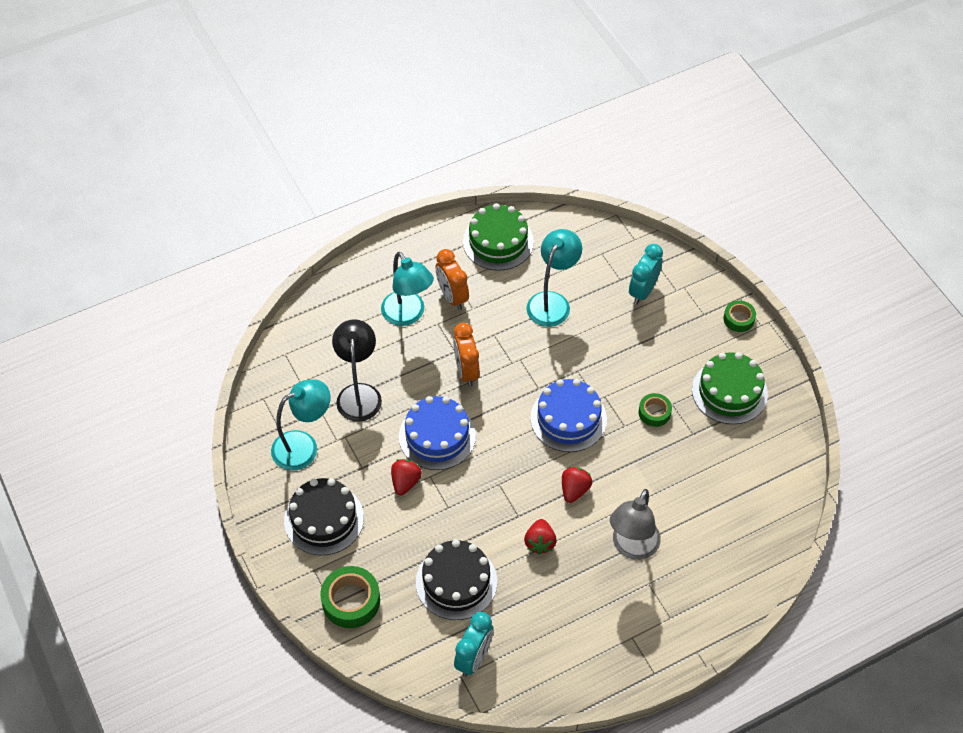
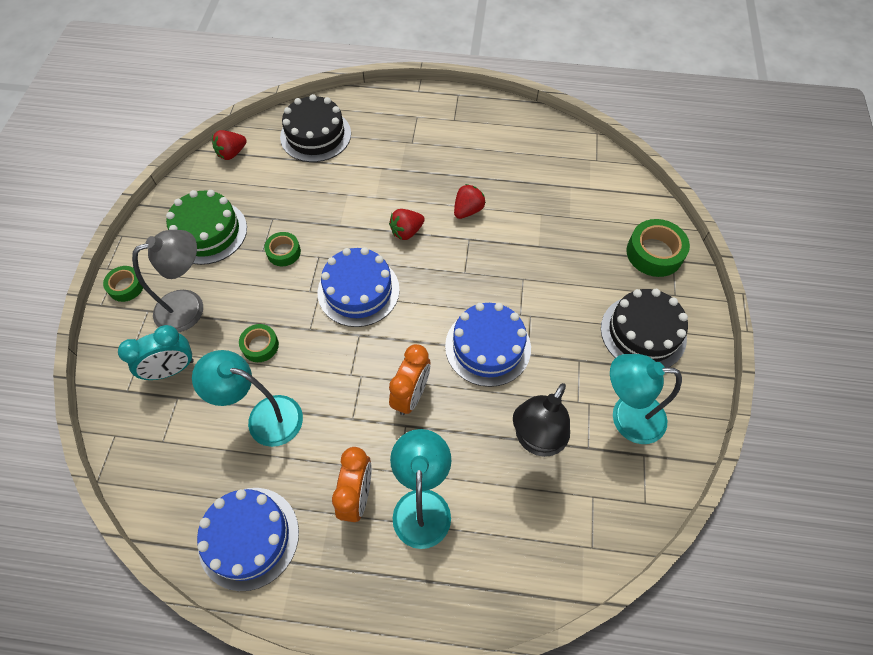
camera: 145 degrees left, 5 degrees up
(405, 482) = (546, 322): red strawberry -> red strawberry (232, 153)
(456, 582) = (556, 220): black cake -> black cake (315, 135)
(474, 658) = (579, 165): turquoise clock -> none
(498, 242) = (249, 537): green cake -> blue cake
(552, 302) = (264, 417): turquoise lamp -> turquoise lamp turned 45 degrees clockwise
(600, 340) = (260, 345): none -> green tape
(632, 547) = (401, 169): grey lamp -> grey lamp (189, 306)

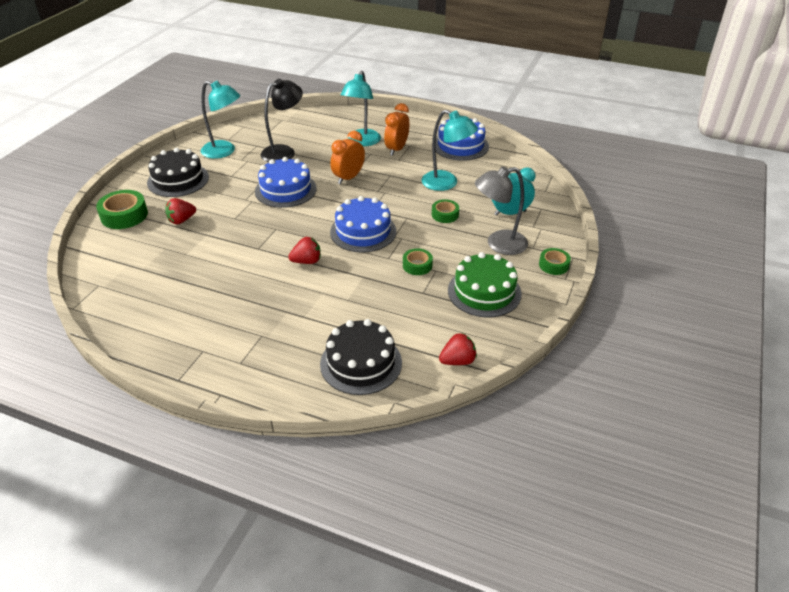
camera: 165 degrees left, 20 degrees down
(468, 210) = (245, 267): red strawberry -> red strawberry (181, 220)

